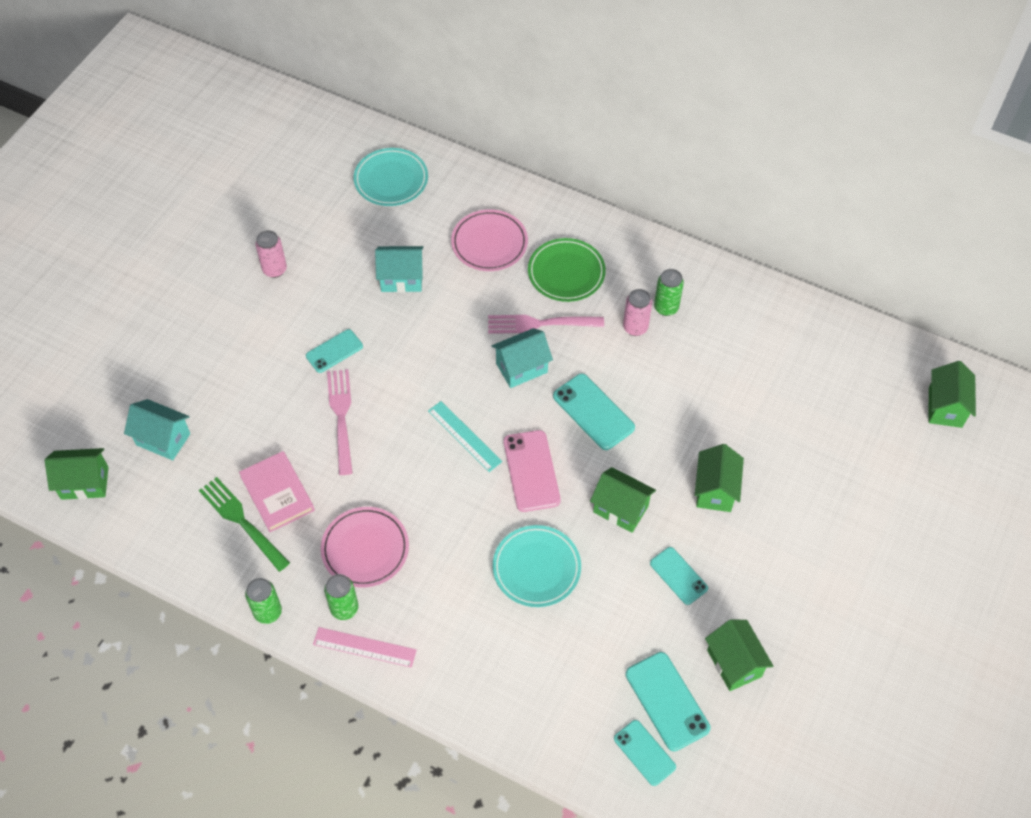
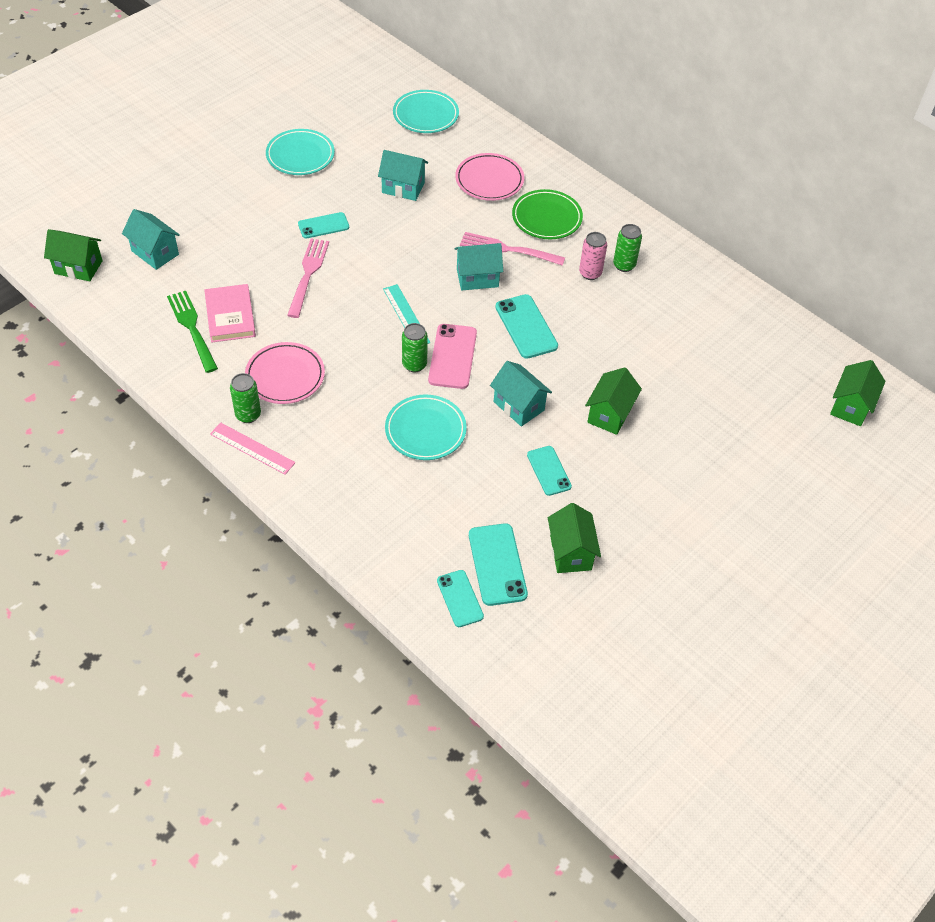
camera: 15 degrees right, 5 degrees down
(268, 612) = (183, 400): green can -> green can (414, 364)
(274, 269) = (300, 155): pink can -> turquoise plate
(620, 509) = (518, 406): green house -> turquoise house

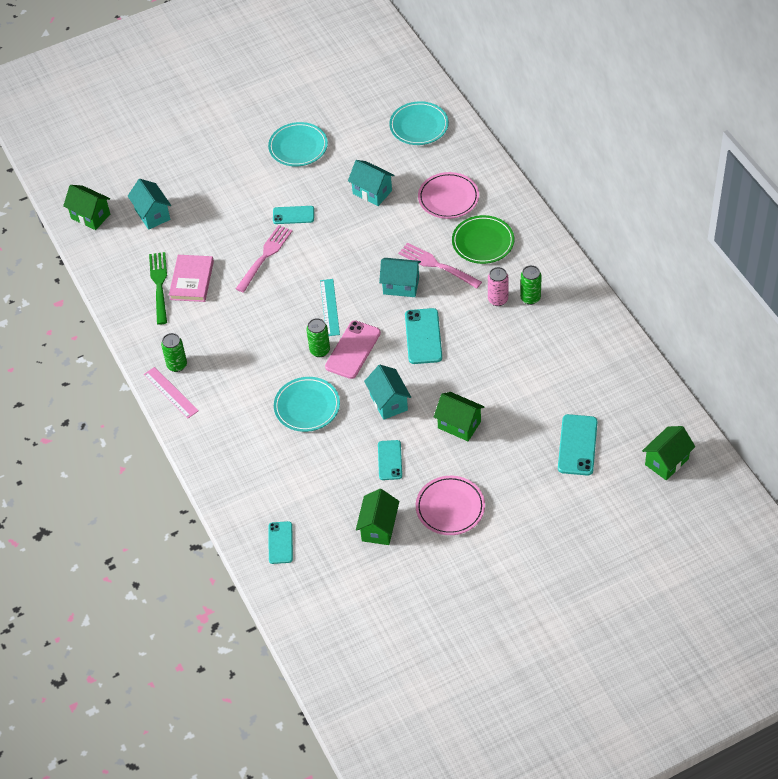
camera: 25 degrees right, 0 degrees up
(285, 376) = (216, 339): pink plate -> pink plate (450, 507)
(497, 564) = (319, 524): turquoise phone -> turquoise phone (577, 445)
(609, 414) = (459, 425): green house -> green house turned 75 degrees clockwise

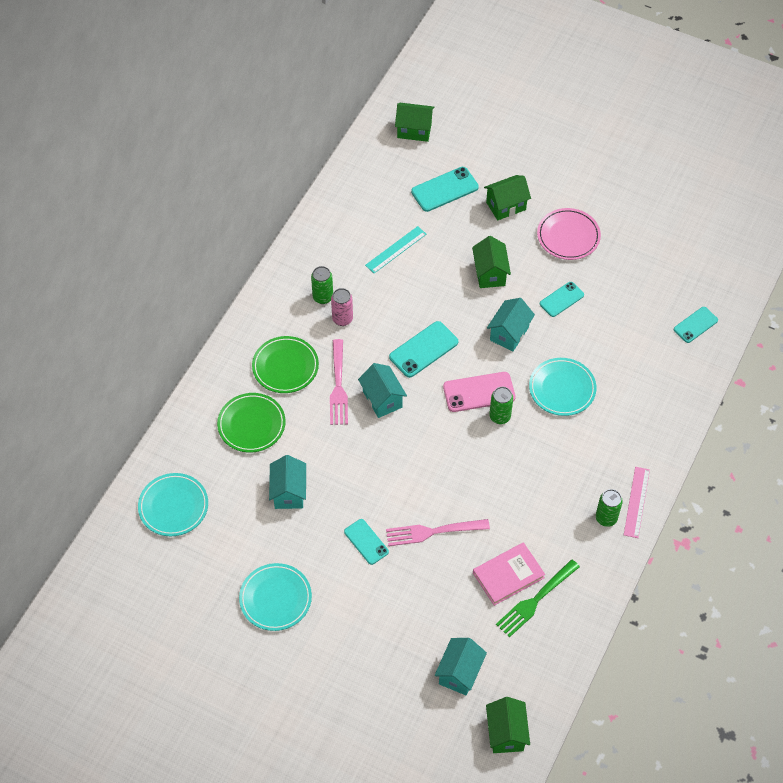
camera: 130 degrees left, 5 degrees up
(329, 307) = (448, 439): turquoise ruler -> turquoise ruler (396, 249)
(378, 528) = (625, 270): green house -> green house (506, 206)
(448, 198) = (251, 424): pink plate -> green plate

